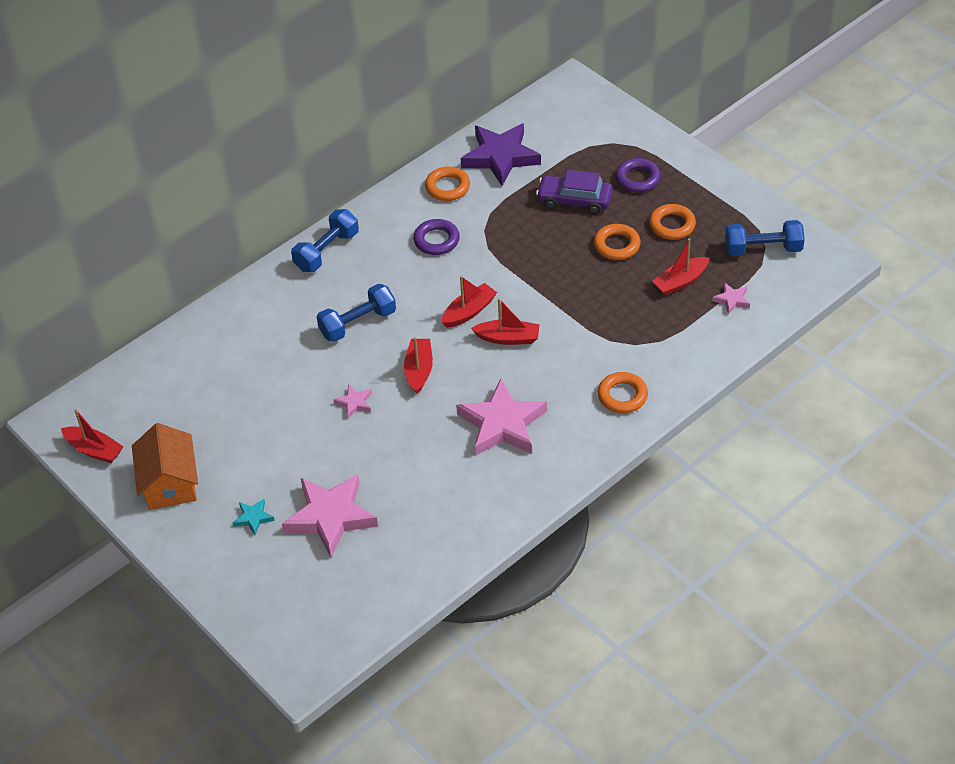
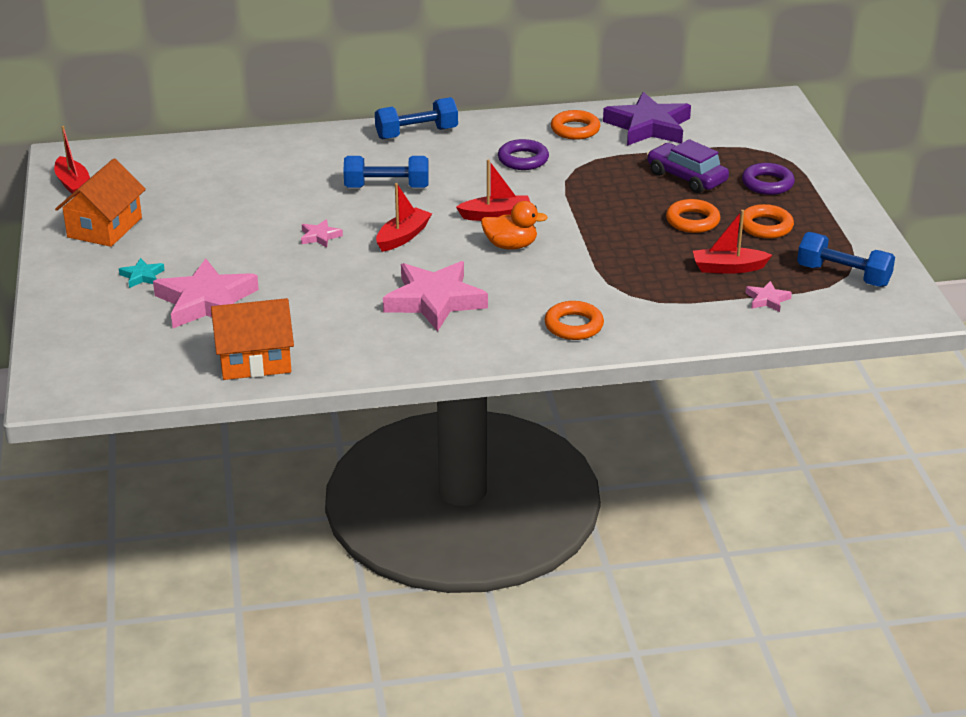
camera: 30 degrees right, 15 degrees down
(424, 555) = (254, 360): none -> orange house
(508, 338) = (511, 246): red boat -> orange duck

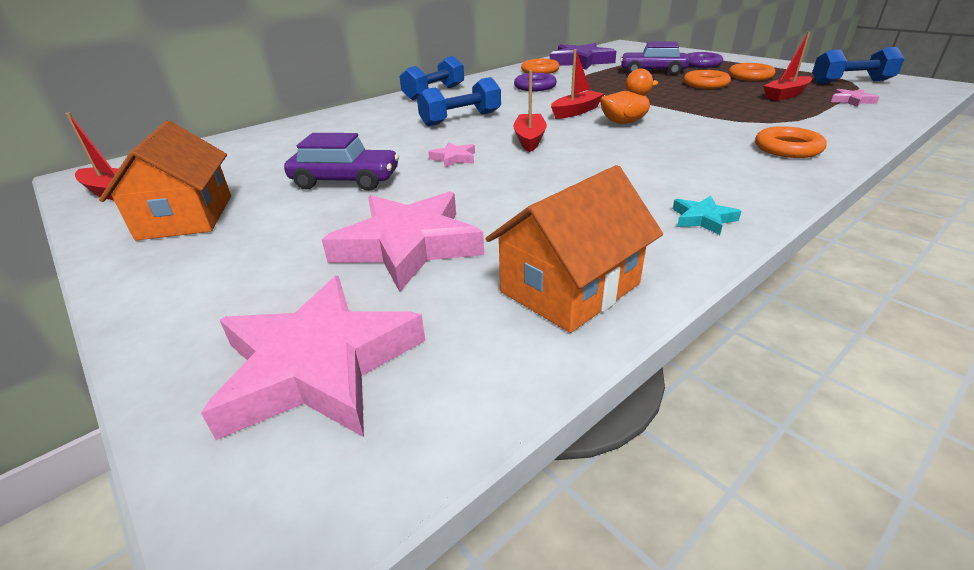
camera: 30 degrees left, 0 degrees up
(142, 276) = (286, 247): turquoise star -> turquoise star (703, 219)
(223, 231) = (345, 181): none -> purple car
(434, 301) = (645, 168): pink star -> pink star (318, 366)

